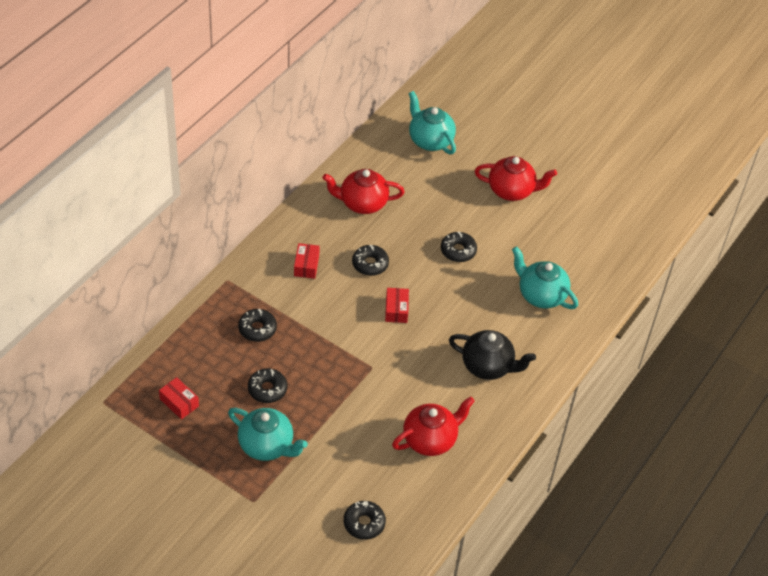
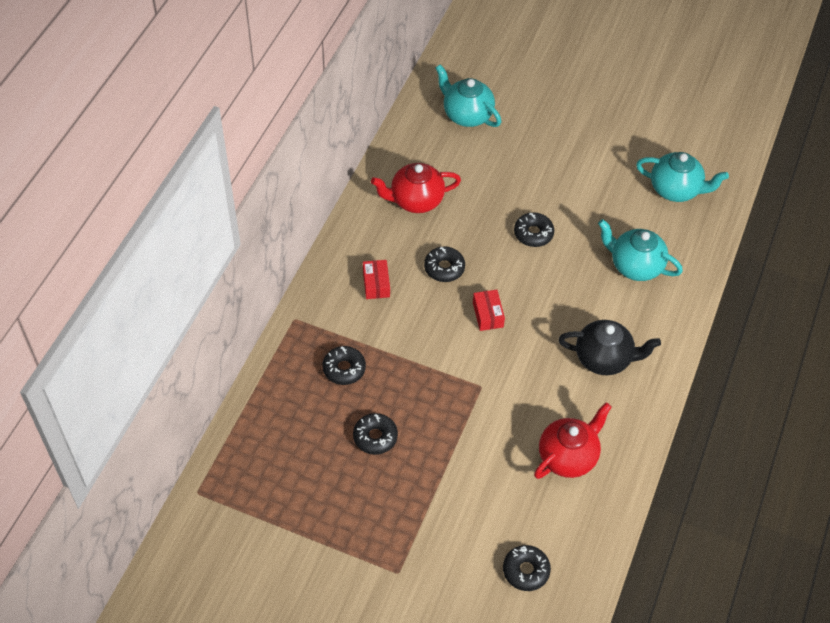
camera: 10 degrees left, 5 degrees up
(179, 402) = (282, 474): red box -> none
(267, 446) = (393, 503): turquoise teapot -> turquoise teapot (675, 190)
(511, 191) = (569, 154): red teapot -> none

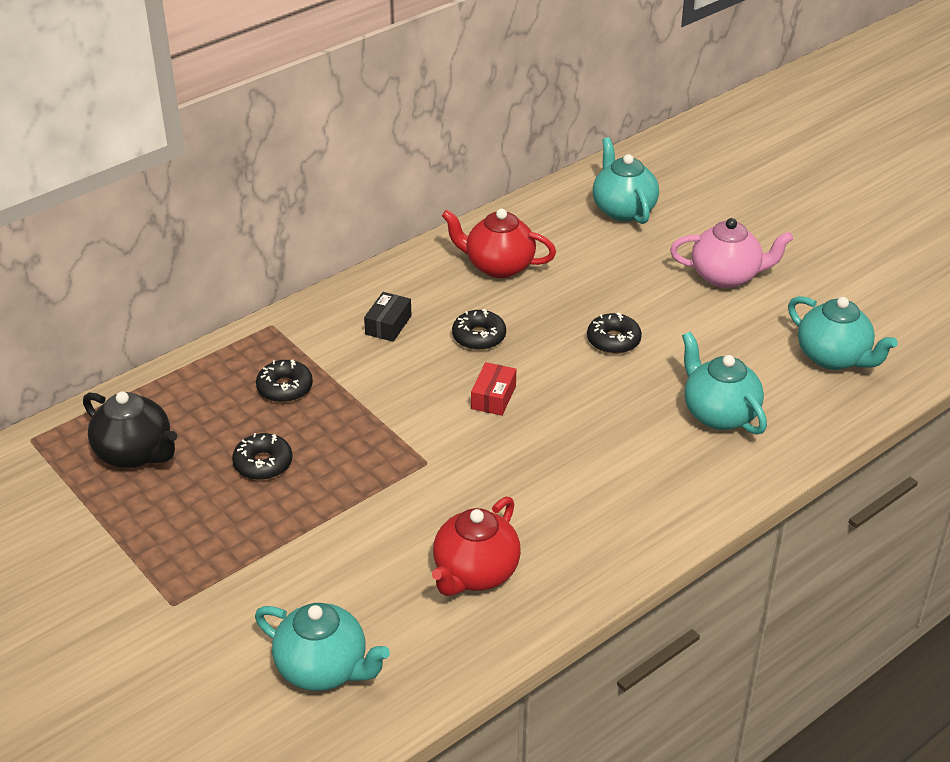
camera: 30 degrees right, 15 degrees down
(376, 284) = (388, 325): red box -> black box
(526, 571) = (323, 669): black donut -> turquoise teapot
(568, 457) = (475, 573): red teapot -> red teapot turned 135 degrees clockwise
(570, 148) = (726, 276): none -> pink teapot
(604, 359) = (603, 491): black teapot -> black teapot (135, 453)

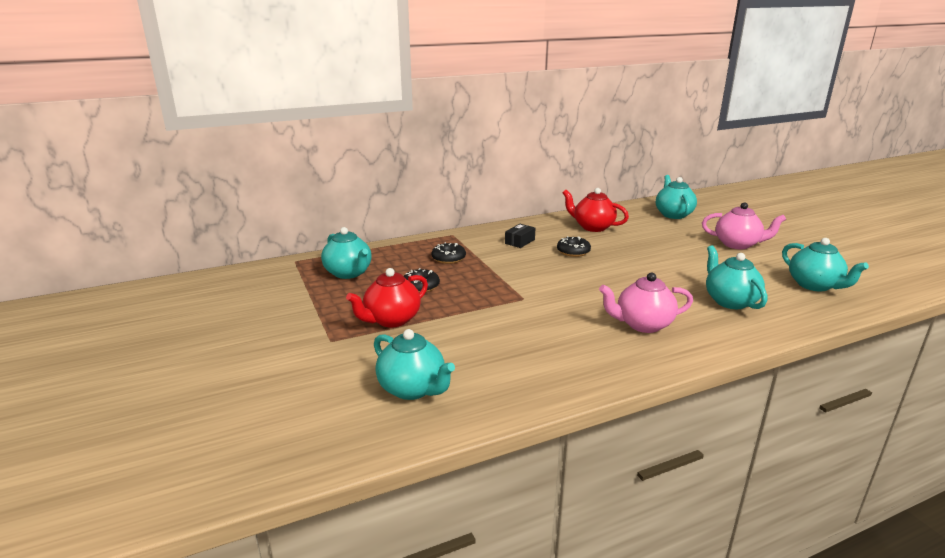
camera: 15 degrees right, 15 degrees down
(135, 453) = (348, 273): black teapot -> turquoise teapot
(475, 573) = (539, 355): red teapot -> red teapot (391, 320)
(493, 397) = (575, 276): red box -> none
(605, 486) = (642, 324): none -> pink teapot
(613, 340) = (659, 262): black donut -> none

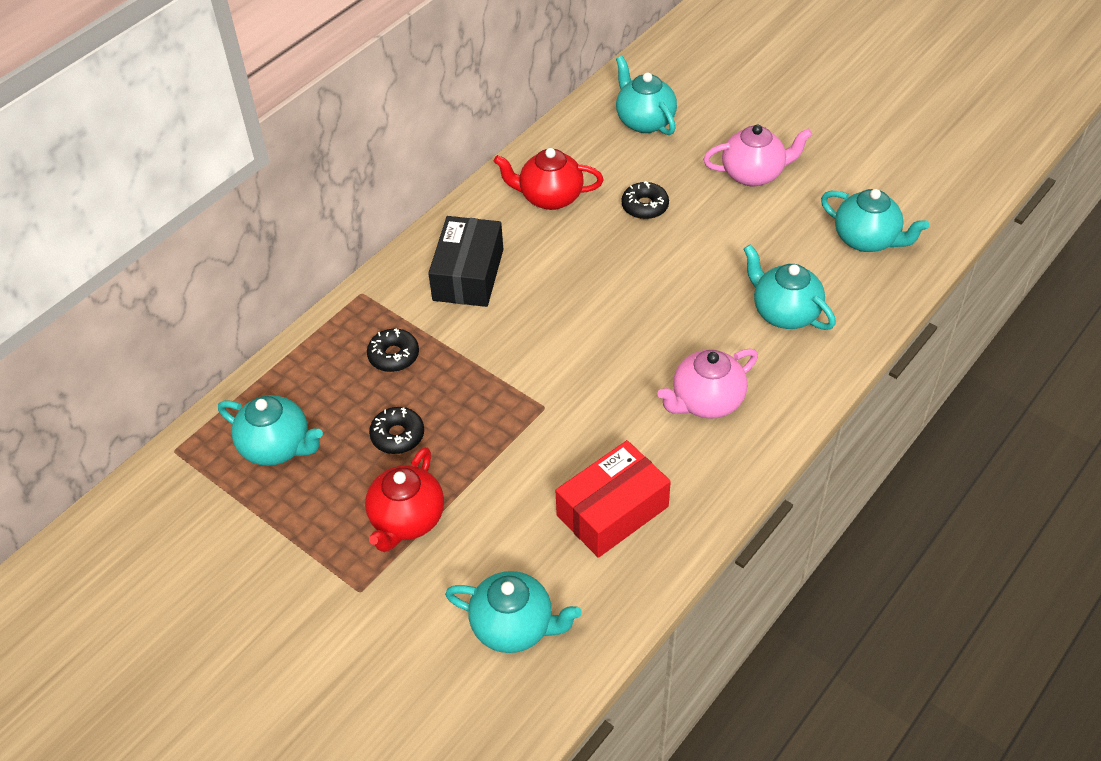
camera: 25 degrees left, 25 degrees up
(519, 241) = (468, 274): black box -> black box, size x1.95
(533, 355) = (612, 511): none -> red box
(573, 251) = (553, 272): black donut -> black donut (645, 206)

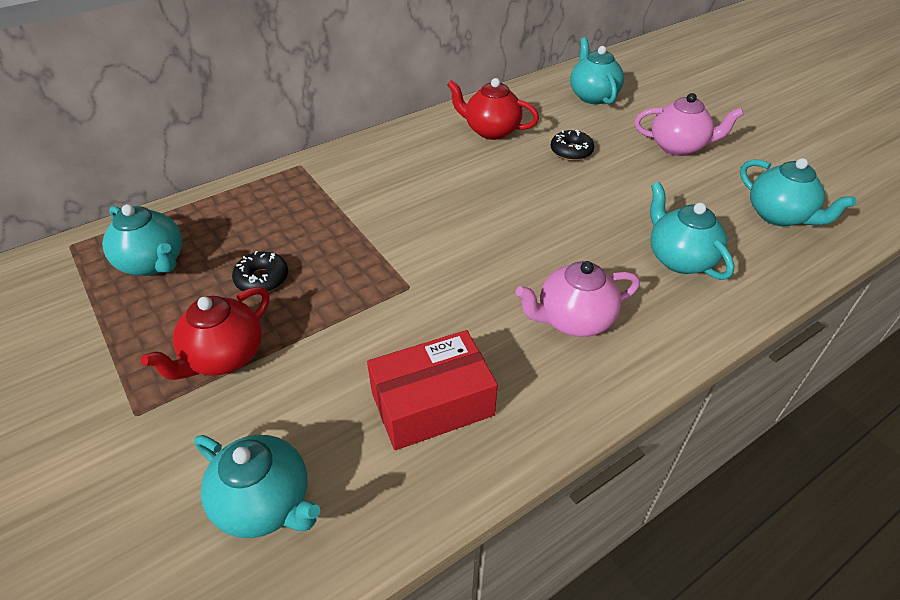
camera: 15 degrees right, 5 degrees down
(394, 355) = (298, 215): black donut -> none
(468, 274) = (395, 170): black box -> none

